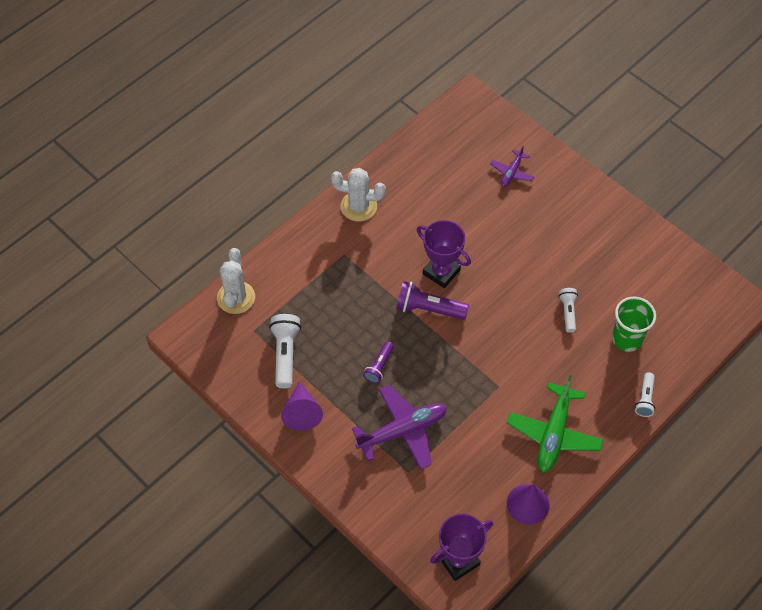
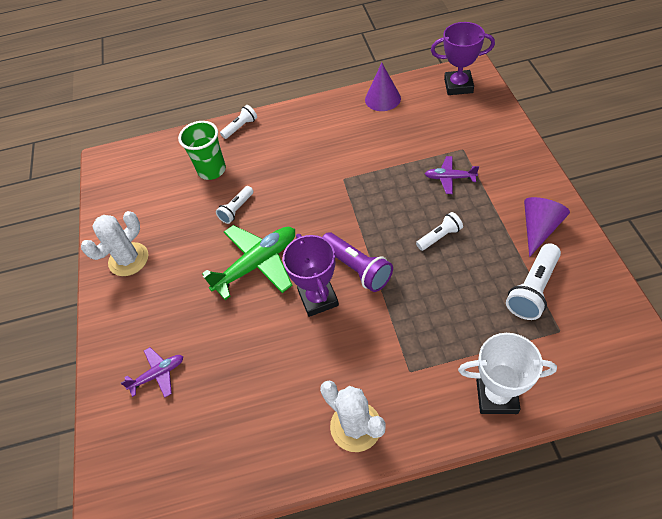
camera: 140 degrees left, 5 degrees down
(236, 297) = (569, 381): white cactus -> white cactus (128, 259)
(279, 266) = (496, 396): none -> white trophy
(379, 366) = (439, 237): purple flashlight -> white flashlight
(402, 431) = (449, 178): purple plane -> purple plane, size x0.53
(553, 433) = (327, 131): green plane -> green plane (257, 264)

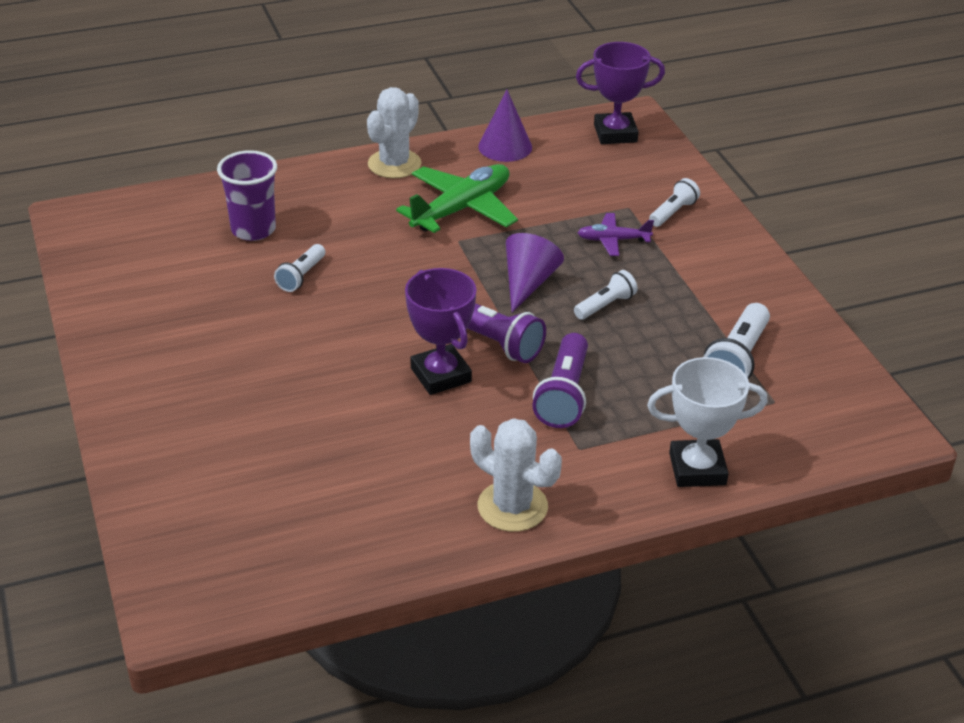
camera: 15 degrees left, 15 degrees down
(128, 259) = (141, 336): white cactus -> white cactus (394, 164)
(158, 374) = (216, 464): purple plane -> none
(212, 170) = (253, 230): green cup -> purple cup
(240, 127) = (290, 178): white flashlight -> white flashlight (673, 212)
(257, 264) = (344, 339): green plane -> green plane (461, 209)
(403, 319) = (564, 395): none -> purple flashlight
(539, 229) = (740, 296): purple cone -> purple cone (528, 283)

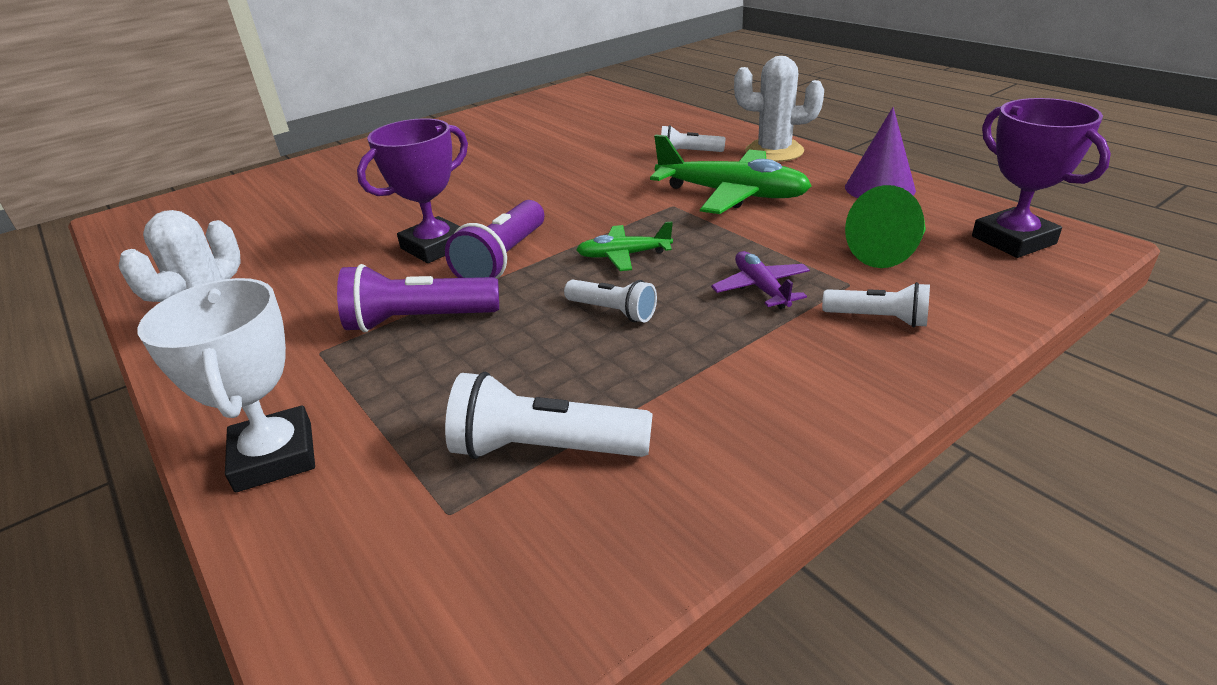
camera: 75 degrees right, 5 degrees down
(253, 230) = (612, 131): purple cup -> none
(301, 276) = (558, 160): white flashlight -> white flashlight (688, 153)
(528, 283) = (623, 255): purple cone -> green plane
(599, 179) = (890, 252): none -> green cone

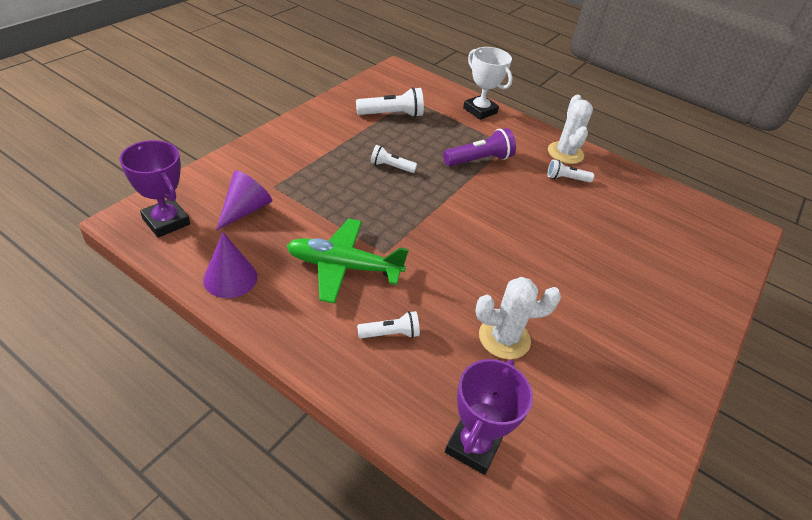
camera: 155 degrees right, 10 degrees up
(435, 247) = (515, 207): purple trophy -> purple trophy (473, 446)
(503, 259) = (467, 198): purple flashlight -> none
(623, 255) = (400, 203): green plane -> none
(761, 288) = (320, 182): purple plane -> none
(774, 151) = (310, 339): white cactus -> white cactus (504, 338)
(878, 319) = (265, 166): white flashlight -> white flashlight (566, 179)
(890, 252) = (245, 210): green cone -> purple cone

